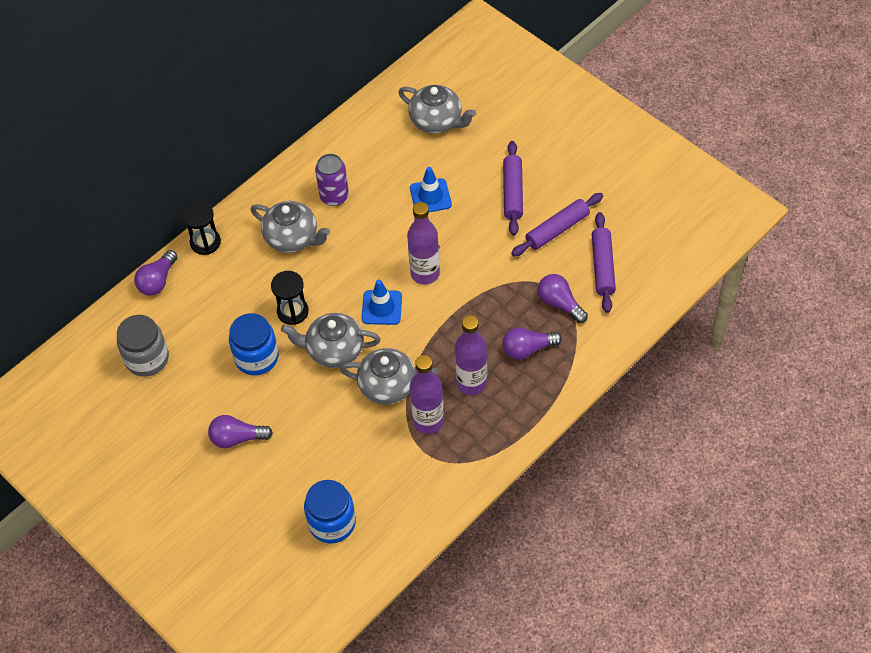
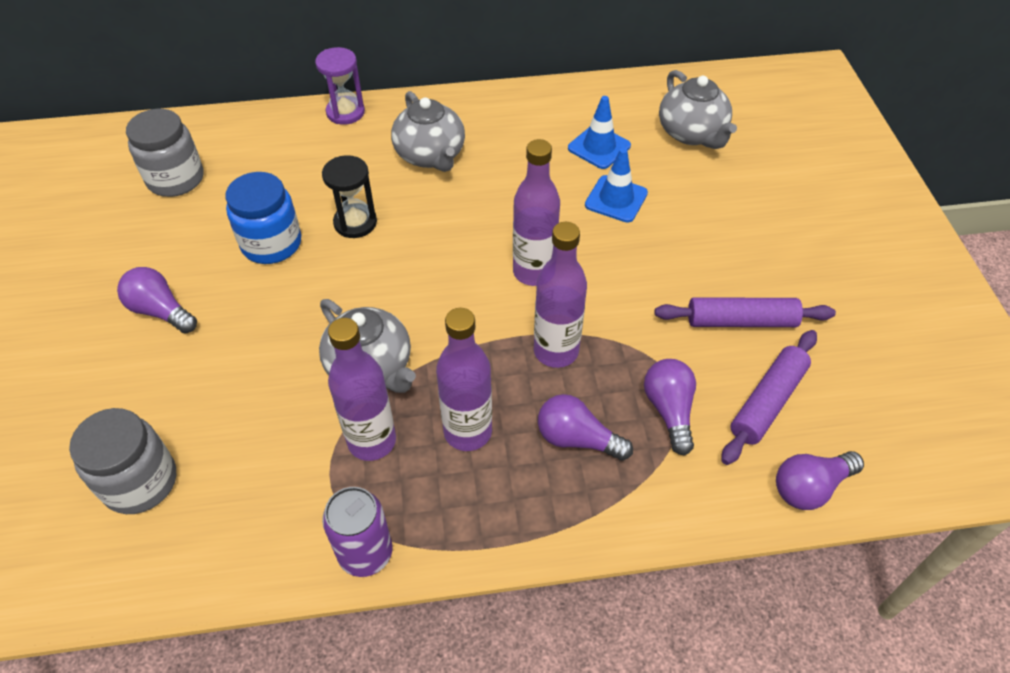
camera: 35 degrees right, 5 degrees down
(158, 281) = (266, 119): purple light bulb -> purple light bulb (810, 487)
(205, 242) = (345, 112): black hourglass -> purple hourglass
(332, 522) = (140, 482): blue jar -> grey jar
(334, 196) = (512, 142): purple can -> purple can (365, 553)
(334, 350) = (354, 288): grey teapot -> none
(381, 307) = (450, 277): blue traffic cone -> blue traffic cone (599, 147)
(477, 311) = (556, 351): none -> purple bottle
(513, 192) = (718, 249): purple rolling pin -> none

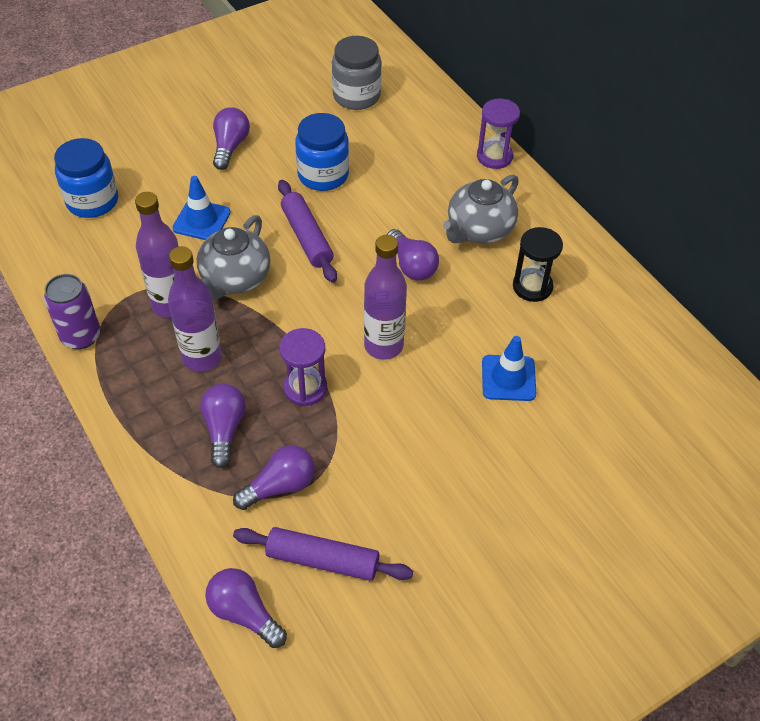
camera: 65 degrees right, 0 degrees up
(140, 482) = (92, 201): grey jar -> blue jar
(355, 223) = (372, 213): black hourglass -> black hourglass (532, 286)
(444, 217) = (411, 265): none -> purple light bulb
(556, 351) = (305, 388): purple bottle -> purple hourglass
(599, 147) = (571, 344): blue traffic cone -> blue traffic cone (201, 220)
(692, 133) = (644, 415): grey teapot -> none
(741, 321) = (408, 517): purple rolling pin -> purple rolling pin (307, 237)

